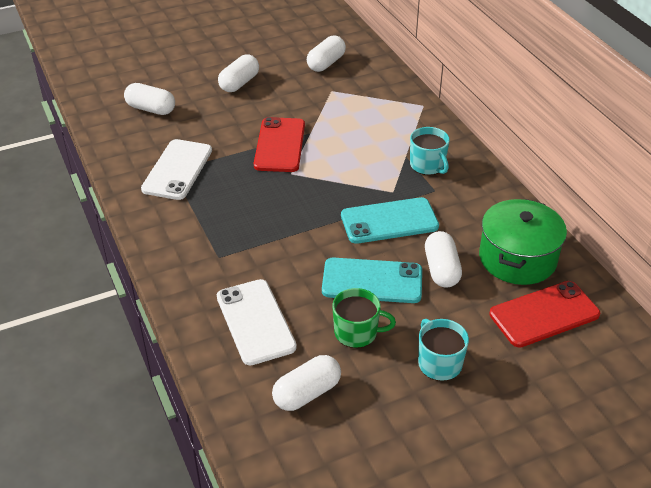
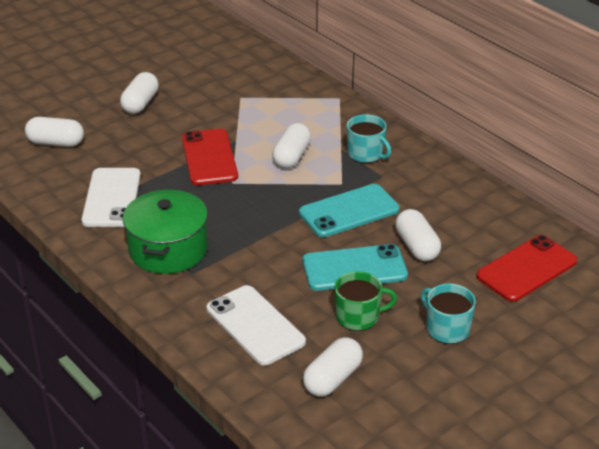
camera: 15 degrees left, 5 degrees down
(326, 63) = (224, 71): white capsule -> white capsule (292, 156)
(517, 258) = (484, 224): green pot -> green pot (168, 249)

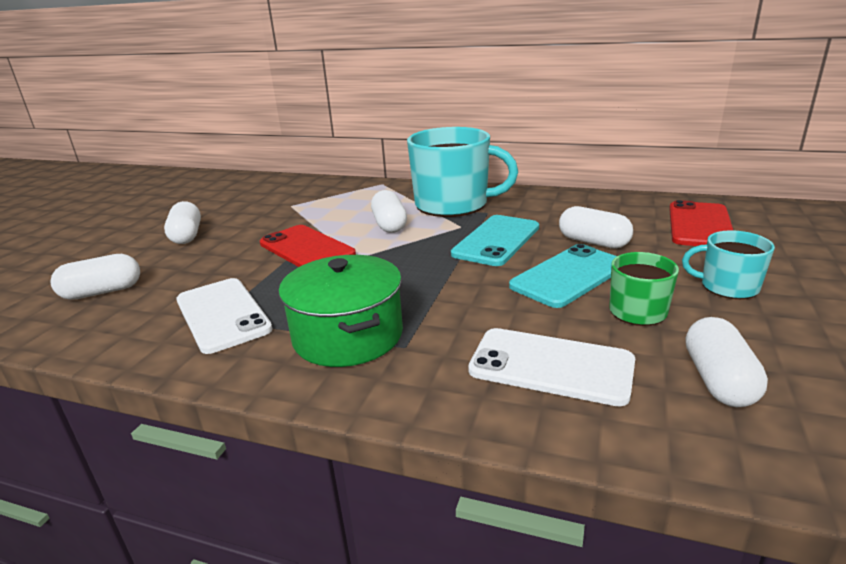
camera: 30 degrees left, 10 degrees down
(366, 154) = (453, 204): turquoise mug -> turquoise mug, size x1.97

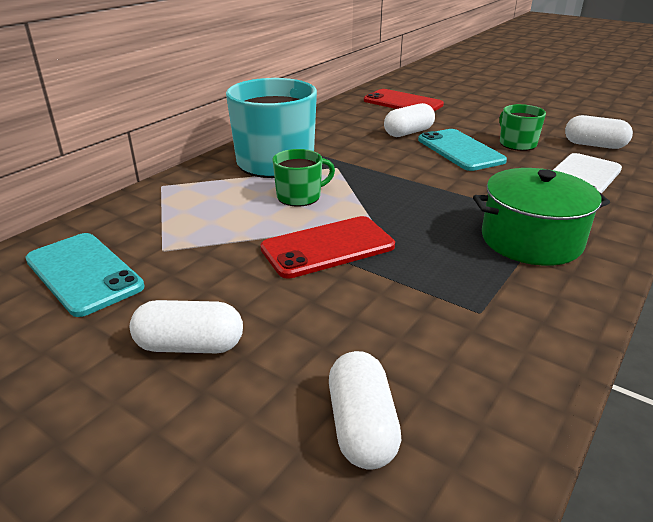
camera: 75 degrees left, 5 degrees up
(223, 314) = (473, 307): white phone -> none
(389, 225) = (300, 196): white capsule -> green mug
(496, 240) = (380, 160): turquoise phone -> turquoise phone (84, 273)
(727, 287) = (493, 118): turquoise mug -> none

